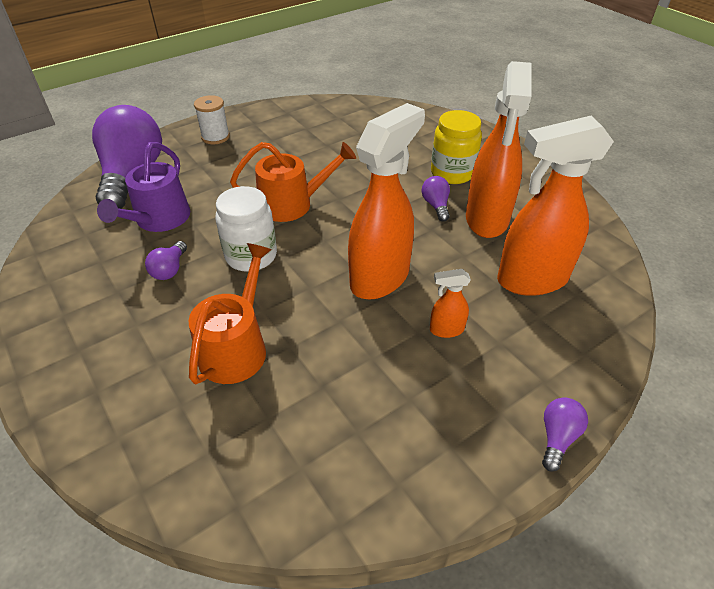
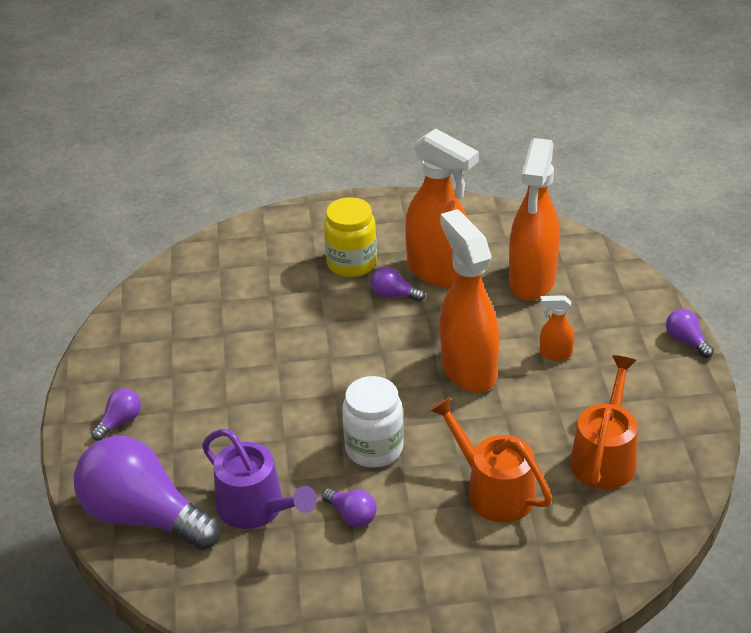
camera: 60 degrees left, 5 degrees down
(215, 137) = (120, 422): white spool -> purple light bulb
(292, 204) = (312, 394): orange watering can -> orange watering can (605, 457)
(446, 330) = (555, 354): orange spray bottle -> orange spray bottle turned 75 degrees clockwise

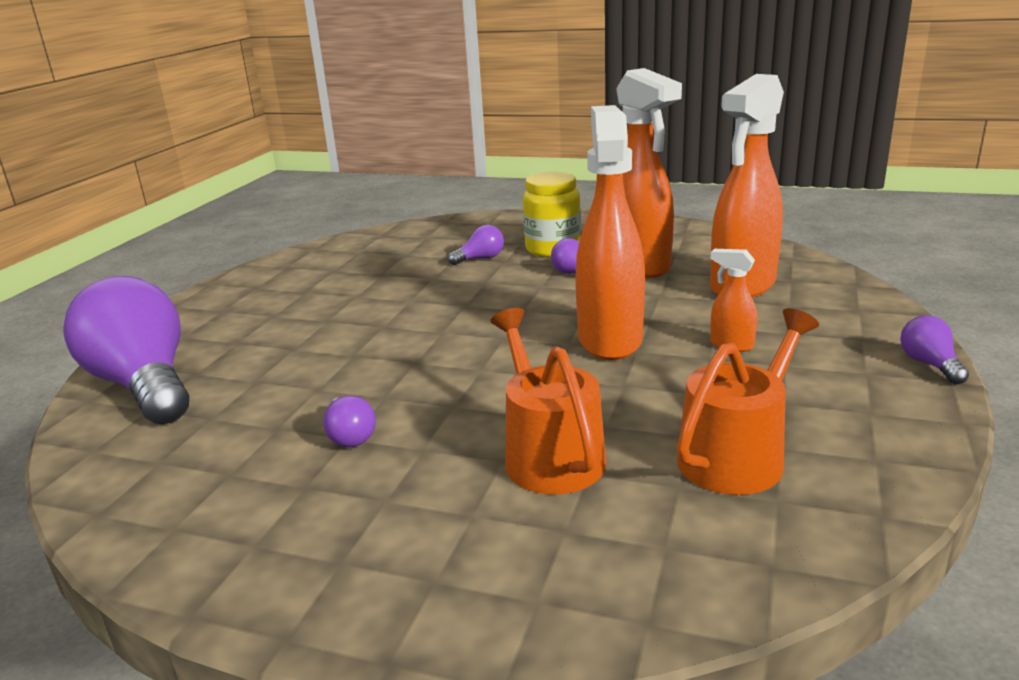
camera: 25 degrees right, 15 degrees down
(120, 422) = (219, 313): purple light bulb -> purple light bulb (480, 258)
(256, 508) = (257, 404): purple watering can -> none
(374, 448) = (438, 382): white jar -> none

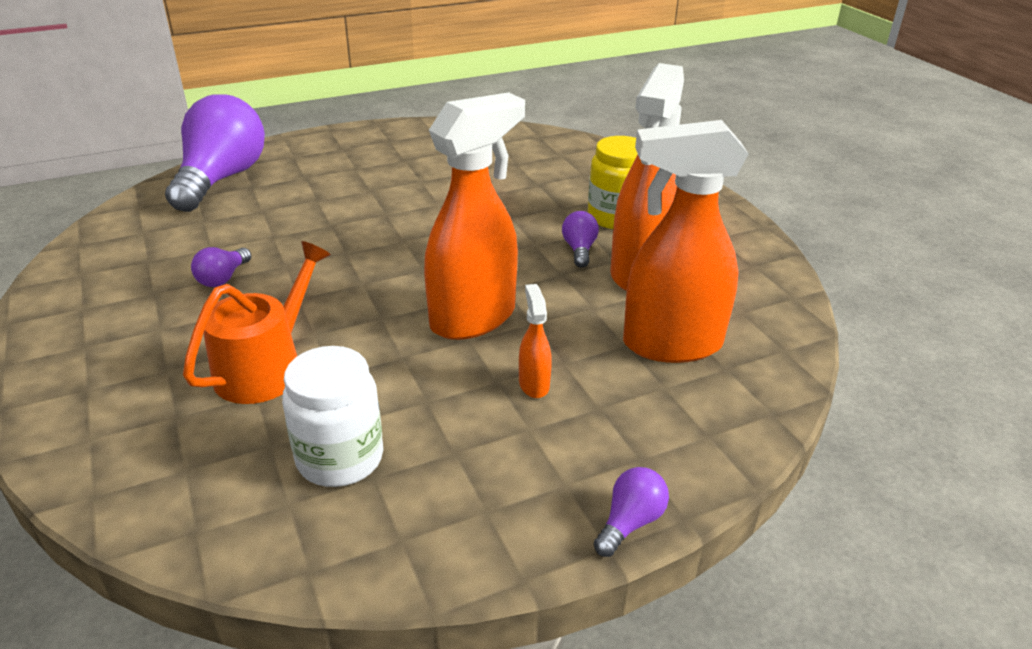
camera: 45 degrees right, 10 degrees up
(480, 258) = (551, 195): purple light bulb -> none
(737, 455) = (340, 458): orange watering can -> white jar

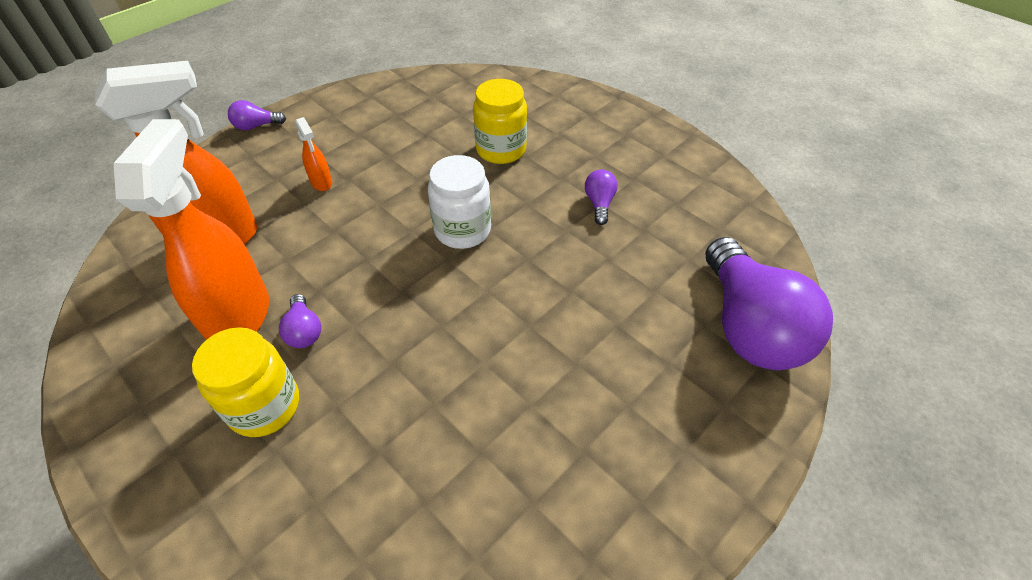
camera: 160 degrees right, 15 degrees up
(266, 367) = (501, 150): orange watering can -> yellow jar
(340, 458) = (419, 117): white jar -> white jar (462, 230)
(474, 318) = (381, 222): orange spray bottle -> none
(630, 522) = (256, 126): purple light bulb -> purple light bulb turned 60 degrees clockwise

